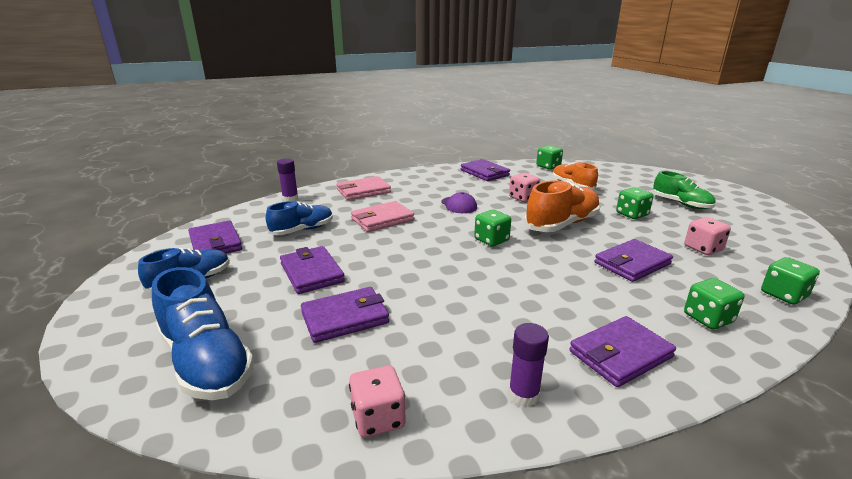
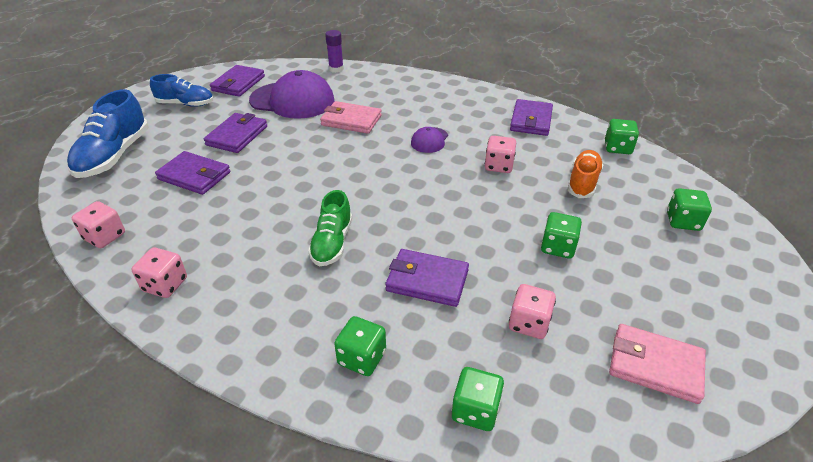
camera: 50 degrees right, 15 degrees up
(302, 230) = (292, 100): blue shoe -> purple cap
(363, 191) = (393, 87): pink wallet -> pink wallet (655, 365)
(491, 240) = (378, 185): green dice -> green dice (683, 221)
(523, 395) = (165, 285): purple glue stick -> pink dice
(562, 224) = (464, 210): orange shoe -> none
(620, 354) = (252, 317): purple wallet -> none
(681, 204) = (651, 276): green shoe -> green shoe (332, 243)

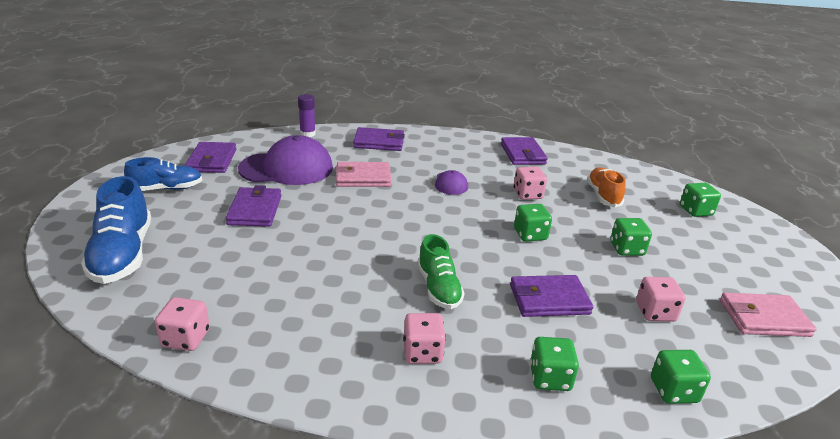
camera: 25 degrees left, 10 degrees down
(165, 285) = (301, 367): pink dice -> pink dice (422, 352)
(194, 176) = (240, 257): purple wallet -> purple wallet (379, 142)
(617, 148) = (606, 165): green dice -> green dice (530, 235)

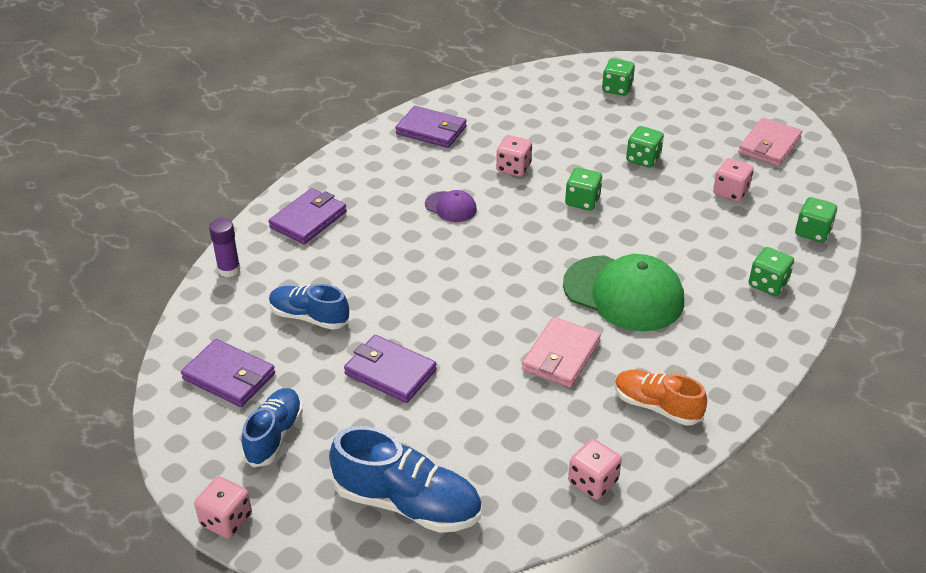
camera: 55 degrees left, 10 degrees up
(286, 168) = (309, 317): purple cap -> blue shoe
(363, 178) = (385, 264): pink wallet -> pink wallet (561, 356)
(422, 352) = (701, 338): pink dice -> pink dice (226, 520)
(438, 288) = (623, 293): green shoe -> green cap
(549, 299) = (680, 238): purple wallet -> none
(603, 196) = (552, 124): orange shoe -> orange shoe (656, 406)

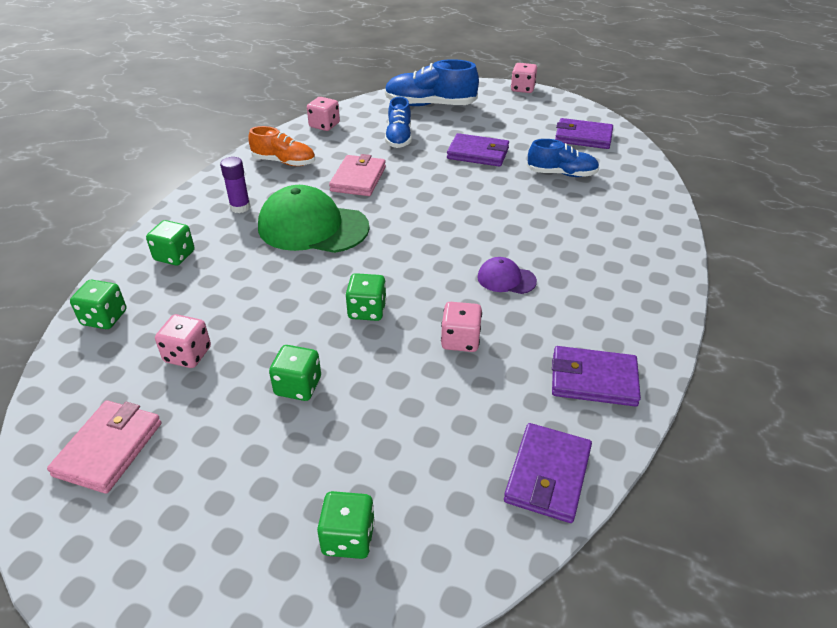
camera: 165 degrees right, 0 degrees up
(229, 269) = (656, 193): purple glue stick -> purple glue stick (240, 207)
(274, 436) = (527, 118): blue shoe -> blue shoe (399, 138)
(308, 219) = (634, 243): purple wallet -> purple wallet (548, 475)

